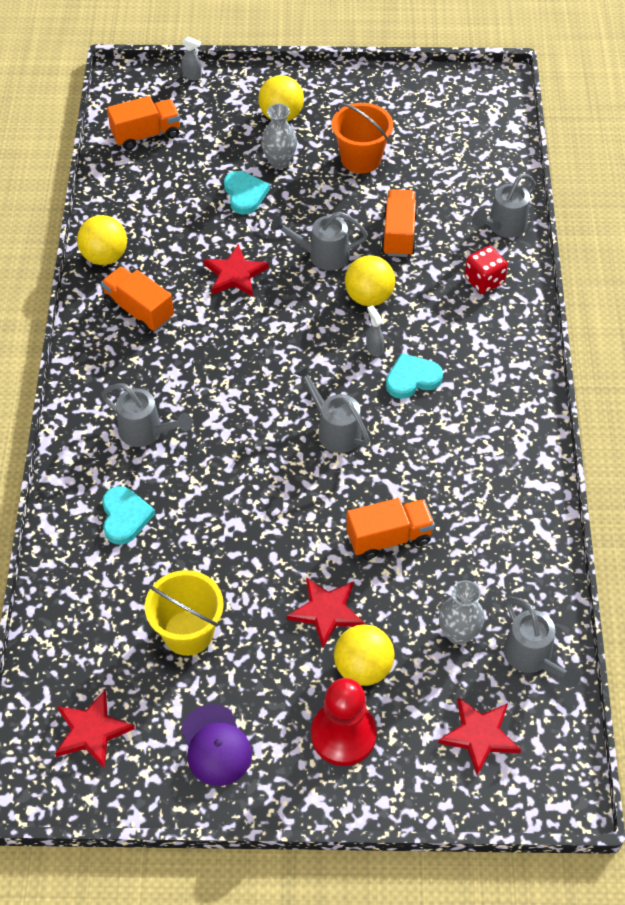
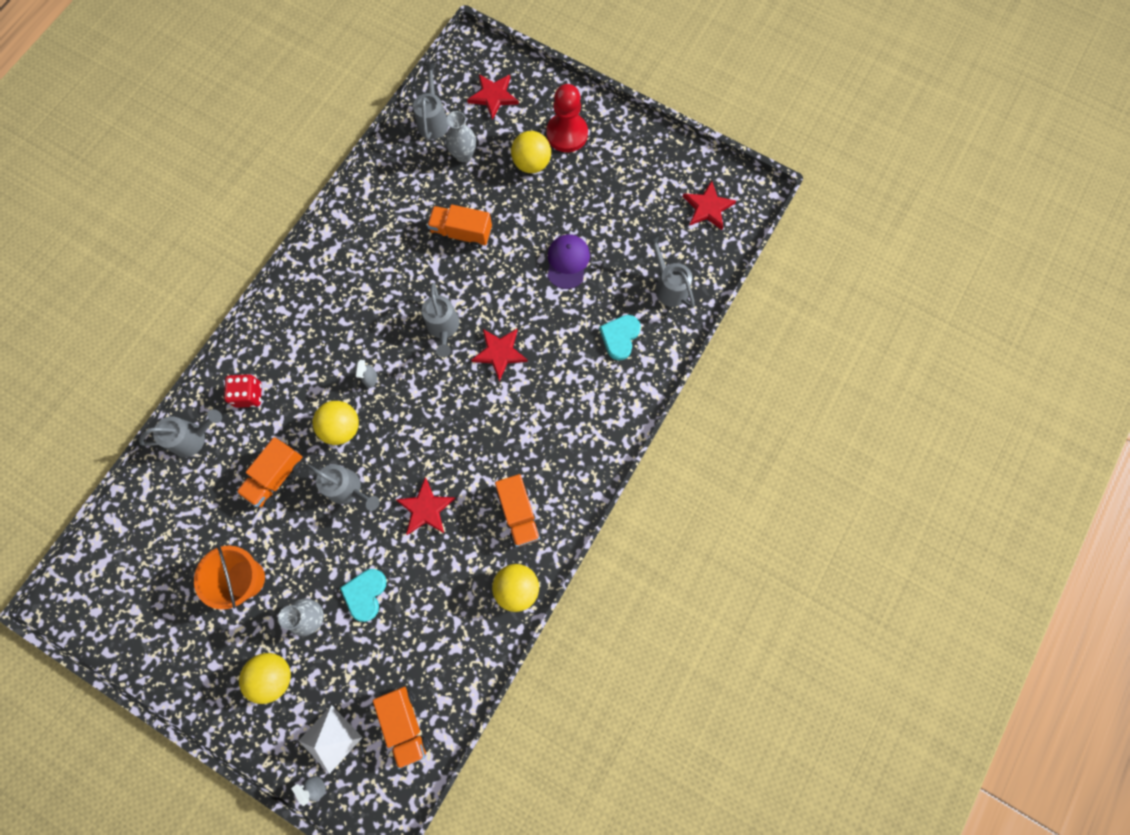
camera: 150 degrees left, 20 degrees up
(146, 135) = (405, 724): orange truck -> orange truck turned 120 degrees counterclockwise
(146, 432) = (572, 397): grey watering can -> grey watering can (669, 286)
(188, 632) = (621, 237): yellow bucket -> none
(203, 102) = (330, 739): none -> white pyramid
(215, 745) = (641, 164): purple cap -> purple cap (567, 262)
(326, 612) = (531, 207): red star -> red star (499, 353)
(412, 378) = (363, 339): turquoise heart -> none

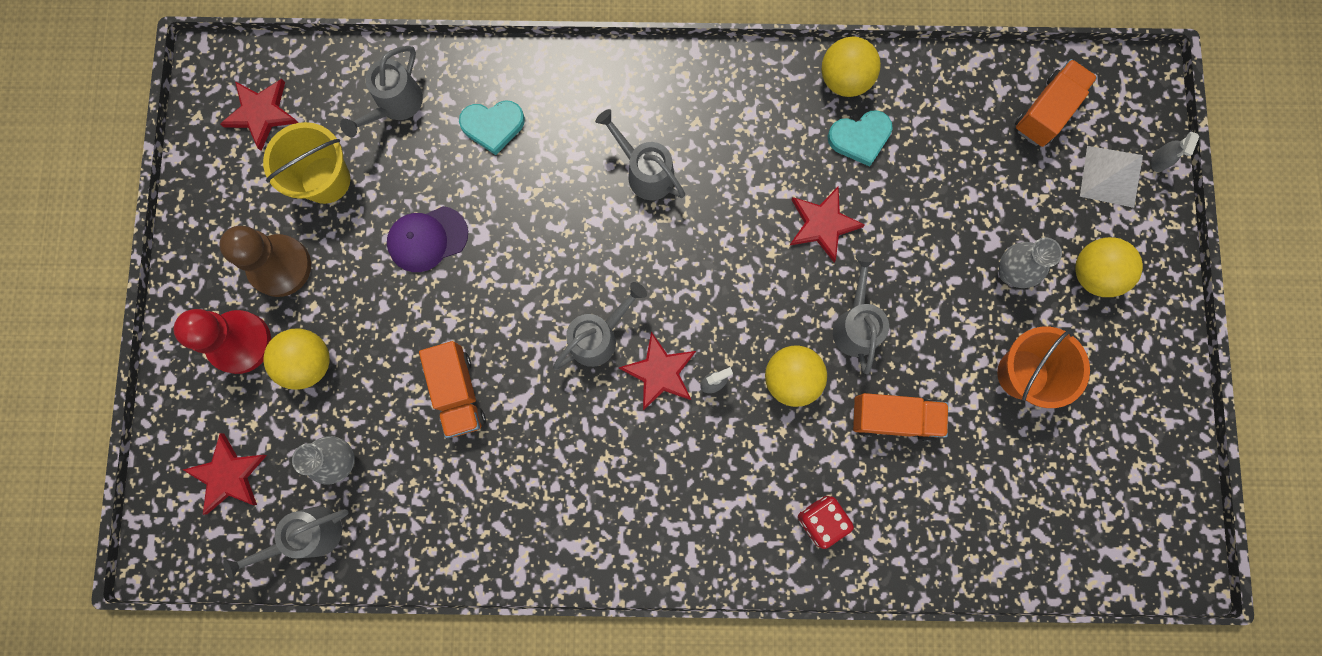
camera: 120 degrees left, 5 degrees up
(193, 438) = (913, 552): grey watering can -> grey watering can (645, 172)
(365, 594) = (952, 232): turquoise heart -> turquoise heart (860, 138)
(499, 353) = (592, 251): red star -> red star (660, 372)
(519, 513) = (765, 122): orange truck -> none
(600, 174) = (280, 266): none -> brown pawn
(641, 223) = (326, 180): none -> yellow bucket

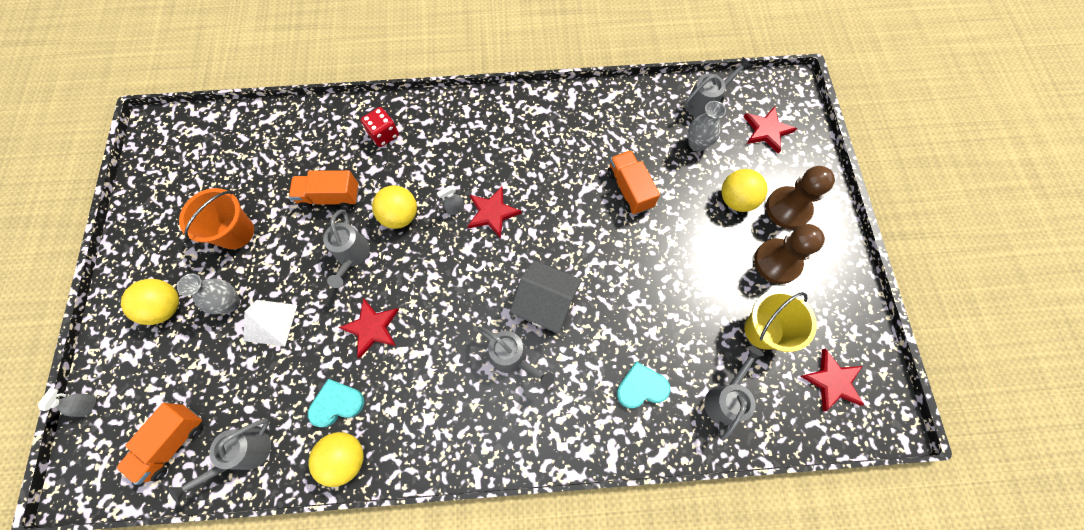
camera: 175 degrees right, 10 degrees down
(239, 342) = (788, 209): red pawn -> brown pawn
(427, 239) = (674, 291): purple cap -> none
(597, 235) = (546, 304): none -> grey house
(598, 337) = (537, 232): grey watering can -> grey watering can (245, 454)
(1110, 176) = (133, 388): white pyramid -> white pyramid (270, 322)

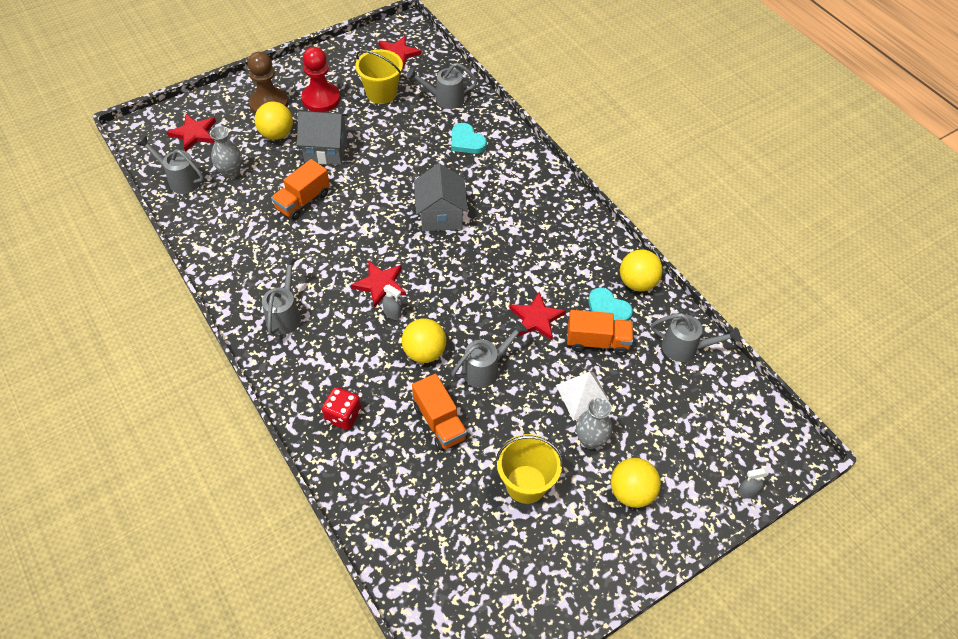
camera: 120 degrees left, 15 degrees down
(173, 443) = (718, 403): orange truck -> orange truck (597, 342)
(235, 232) = (526, 484): orange bucket -> yellow bucket
(513, 358) = (496, 218): grey watering can -> grey watering can (285, 315)
(692, 236) = (326, 150): none -> grey house
(777, 262) = (321, 99): brown pawn -> red pawn

